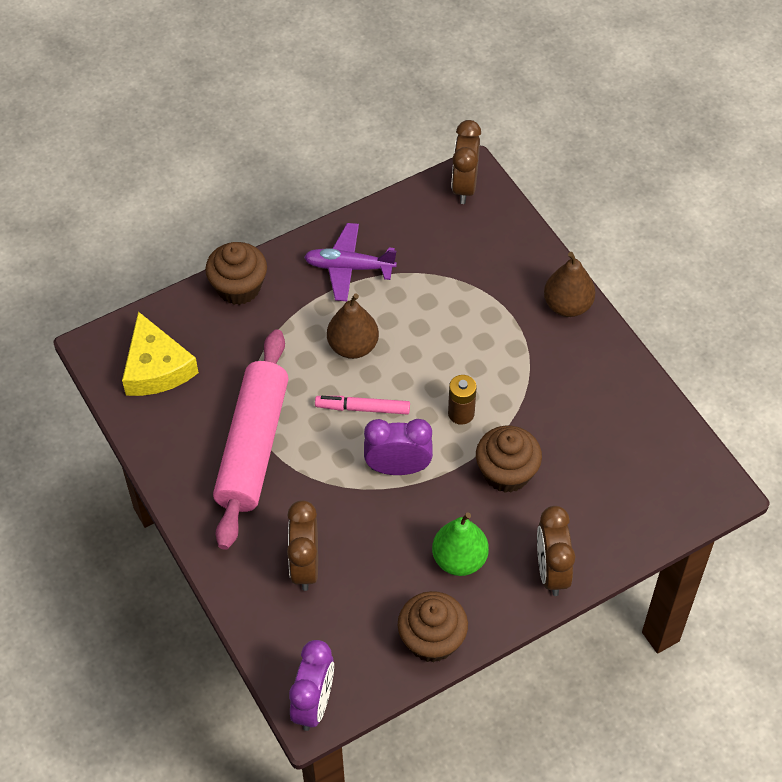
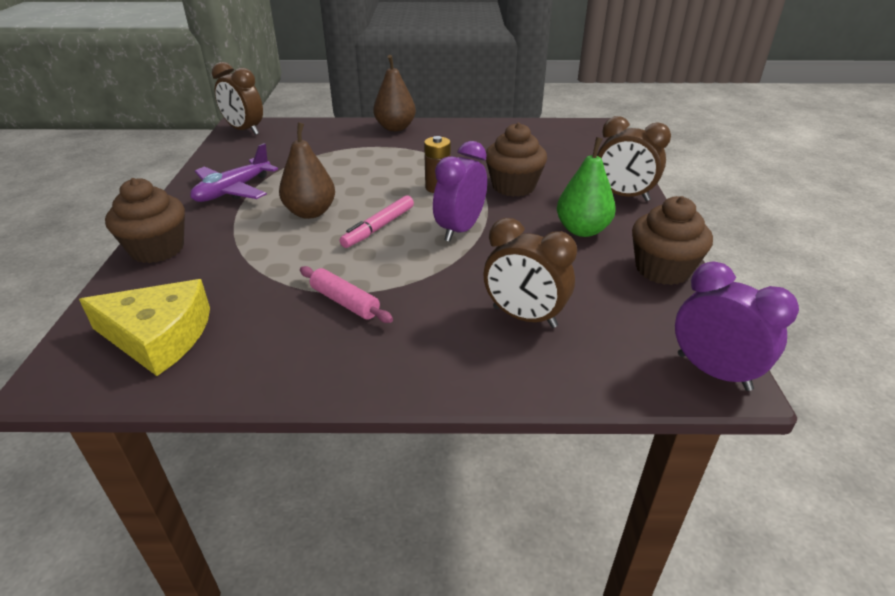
camera: 60 degrees left, 20 degrees down
(253, 446) = (345, 302): pink rolling pin -> pink rolling pin, size x0.42

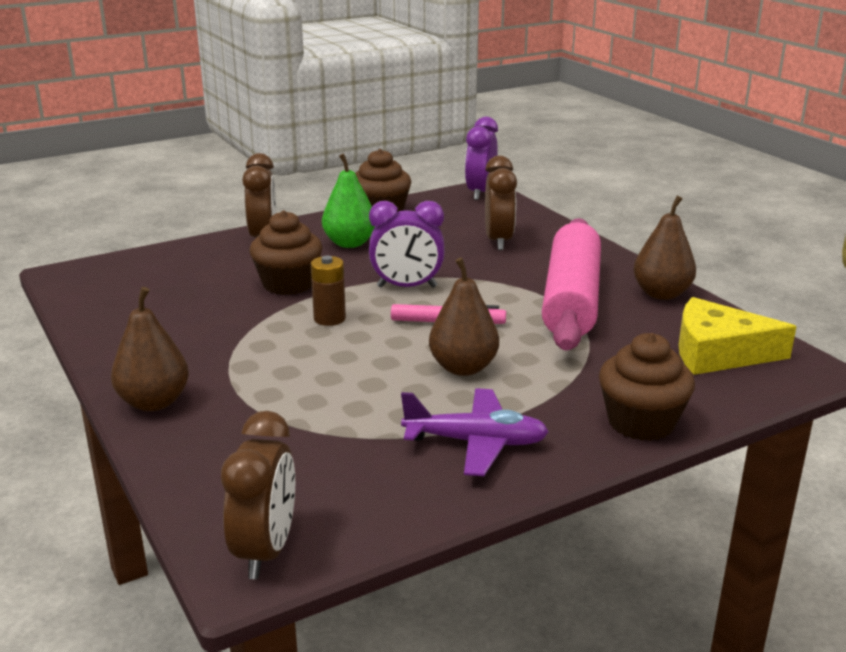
camera: 120 degrees left, 10 degrees down
(158, 336) = (718, 352): yellow cheese -> yellow cheese turned 60 degrees counterclockwise
(286, 369) = (661, 294): none -> brown pear
(345, 302) = (571, 299): pink rolling pin -> pink rolling pin, size x2.38

